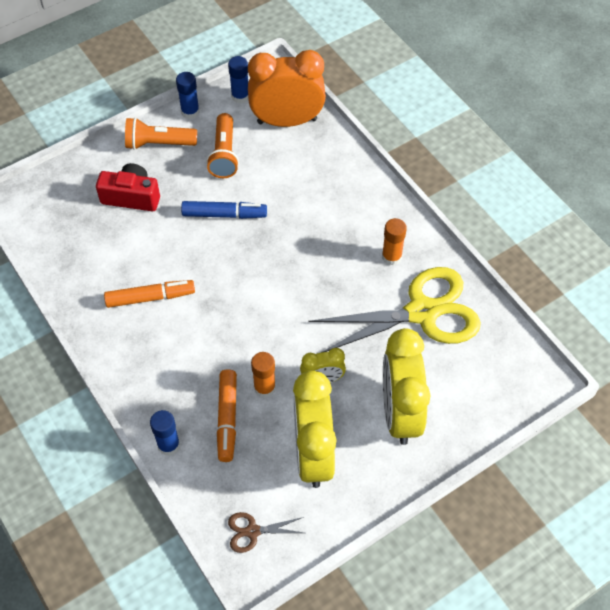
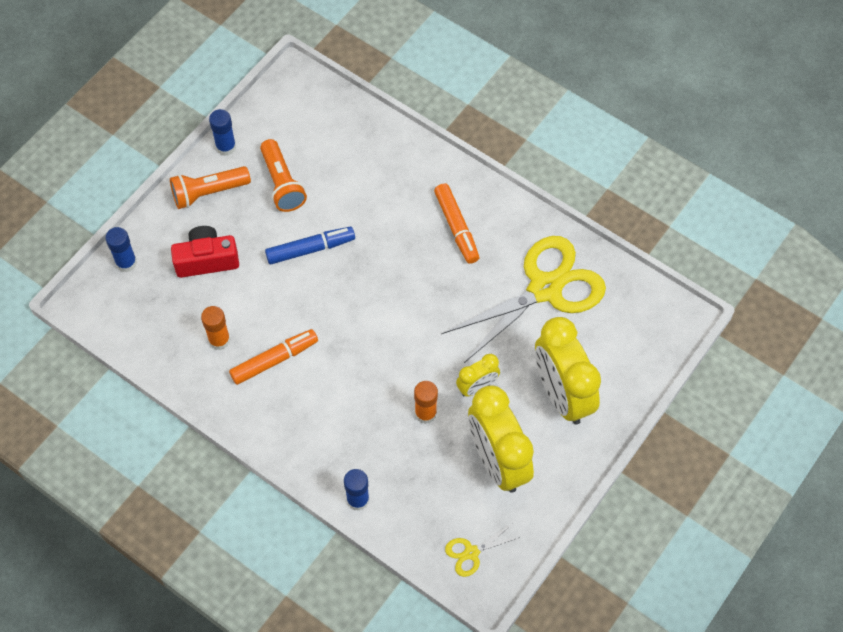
camera: 20 degrees left, 5 degrees up
(227, 418) = (402, 455): orange marker -> orange marker (456, 227)
(240, 96) = (271, 113): blue glue stick -> blue glue stick (126, 263)
(252, 531) = (471, 552): brown scissors -> yellow scissors
(287, 121) = (331, 127): orange clock -> none
(391, 257) = (494, 241): orange glue stick -> orange glue stick (219, 340)

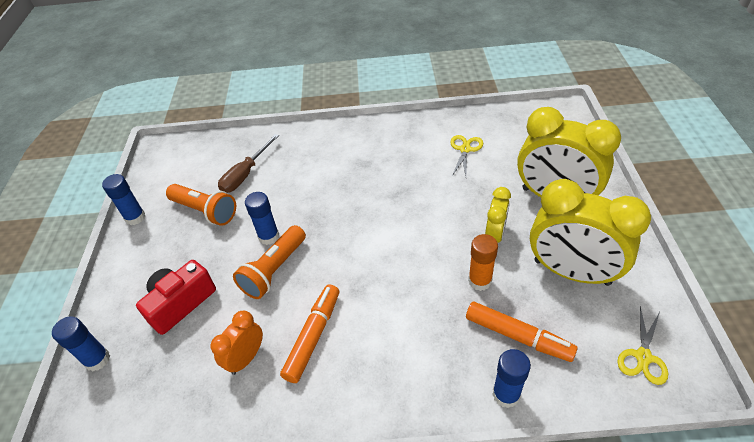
camera: 35 degrees left, 15 degrees down
(208, 192) = (143, 255): orange flashlight -> orange flashlight (274, 270)
(219, 340) = (246, 358): orange glue stick -> orange clock
(310, 249) = (268, 236): blue marker -> blue glue stick
(342, 167) = (246, 174): none -> brown screwdriver
(456, 227) = (366, 156): orange marker -> orange marker (518, 336)
(545, 288) = (465, 149): yellow scissors -> yellow scissors, size x0.41

